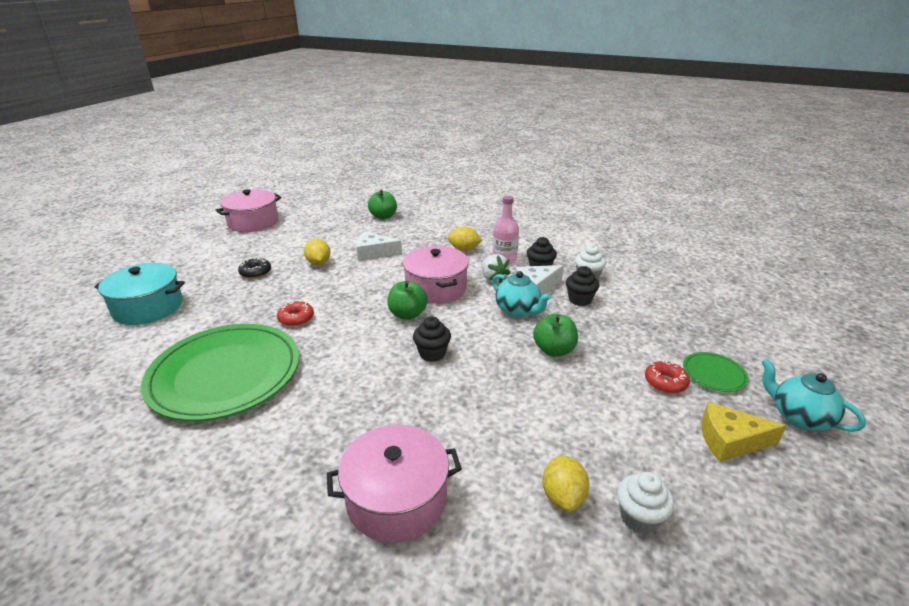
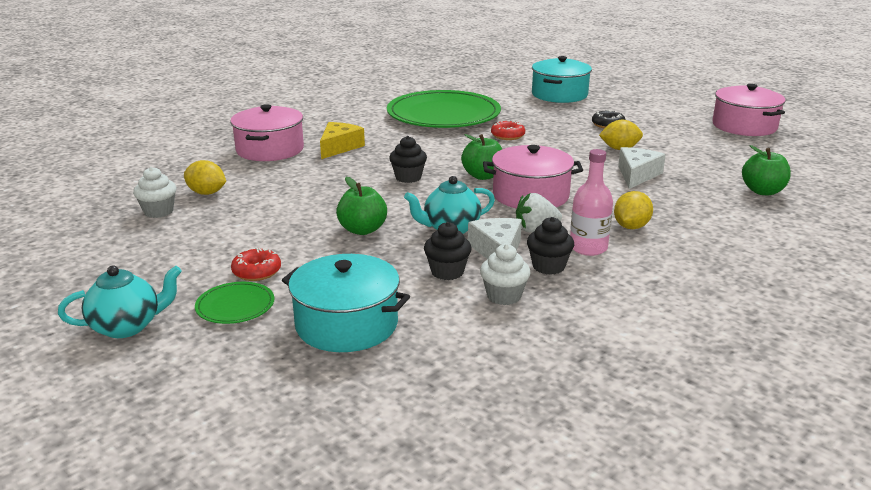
camera: 110 degrees right, 5 degrees down
(675, 321) = (346, 324): none -> turquoise pot
(730, 441) = (158, 273): yellow cheese -> yellow cheese (339, 147)

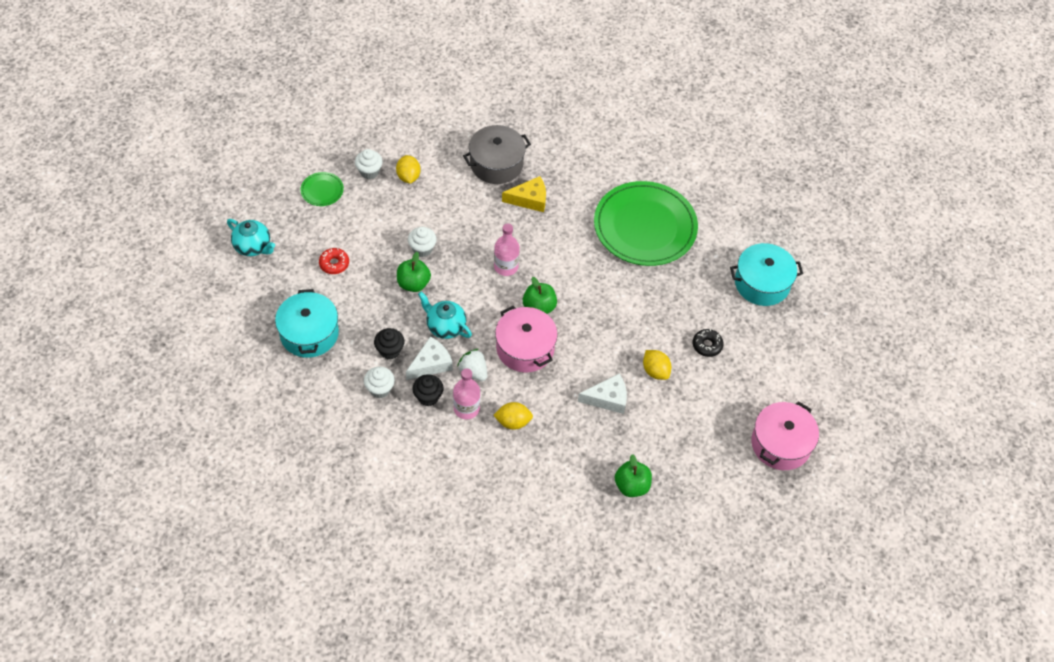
camera: 55 degrees right, 30 degrees up
(235, 306) = (296, 277): green plate -> green plate (322, 190)
(270, 150) = (496, 164): pink pot -> grey pot
(320, 212) = (422, 249): none -> white cupcake
(408, 177) = (506, 266): black cupcake -> pink bottle
(507, 136) = (629, 288): red donut -> none

